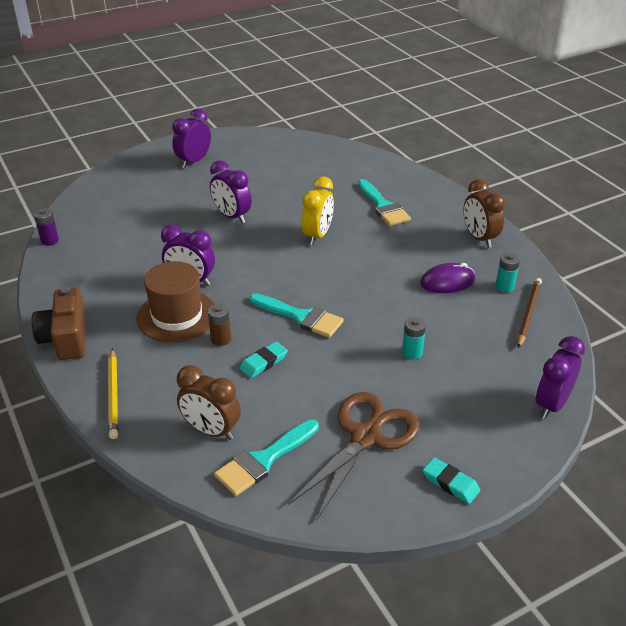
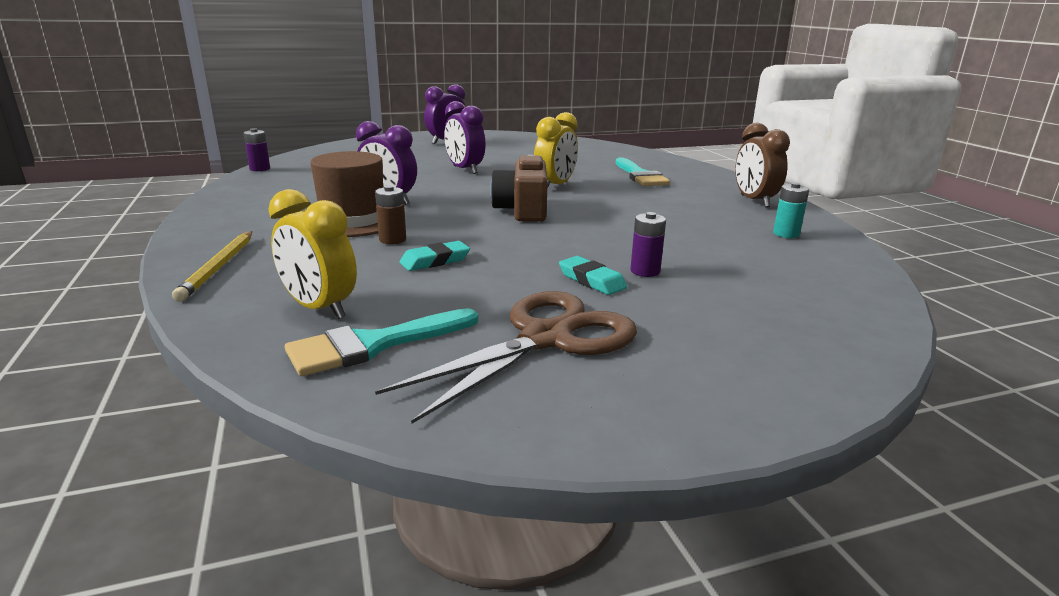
camera: 10 degrees right, 15 degrees down
(66, 338) = (208, 223): brown camera -> brown camera (522, 210)
(211, 430) = (319, 309): brown clock -> yellow clock
(301, 317) = (505, 233): turquoise brush -> none
(412, 352) = (645, 271): turquoise battery -> purple battery
(447, 282) = (707, 225): purple mouse -> none
(450, 483) = (675, 406): turquoise eraser -> turquoise eraser (591, 280)
(528, 314) = (820, 256): brown pencil -> none
(551, 404) = (862, 337): purple clock -> none

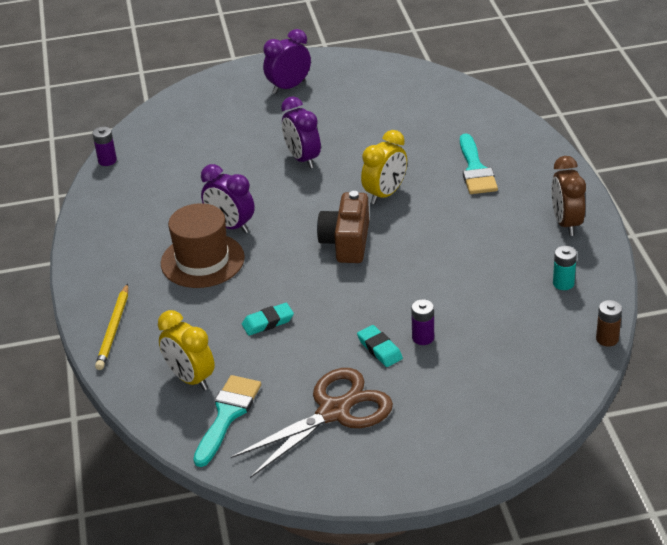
camera: 10 degrees right, 15 degrees up
(373, 345) = (227, 415): turquoise brush -> turquoise brush turned 135 degrees clockwise
(392, 240) = (236, 291): brown battery -> brown battery (607, 339)

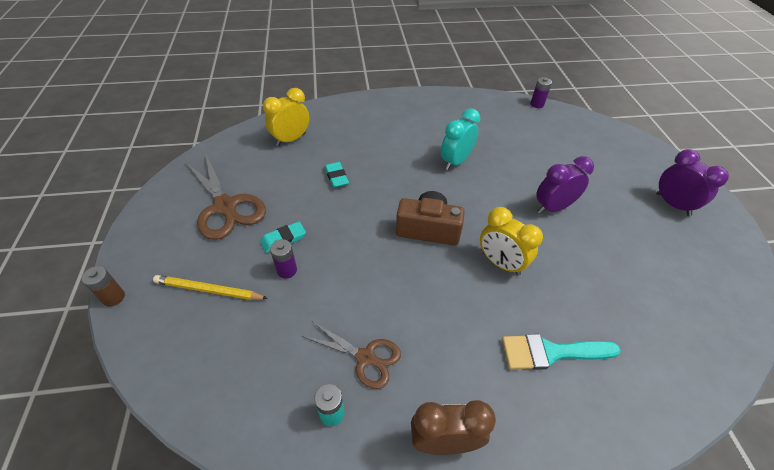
camera: 90 degrees right, 10 degrees up
(113, 329) = (350, 109): yellow pencil -> yellow pencil (209, 290)
(202, 260) = (415, 146): brown hat -> none
(227, 415) = (249, 154): turquoise brush -> none
(230, 226) = (455, 161): purple clock -> turquoise clock
(508, 270) = (365, 357): none -> brown scissors
(607, 339) = (225, 444): brown battery -> brown battery (113, 297)

